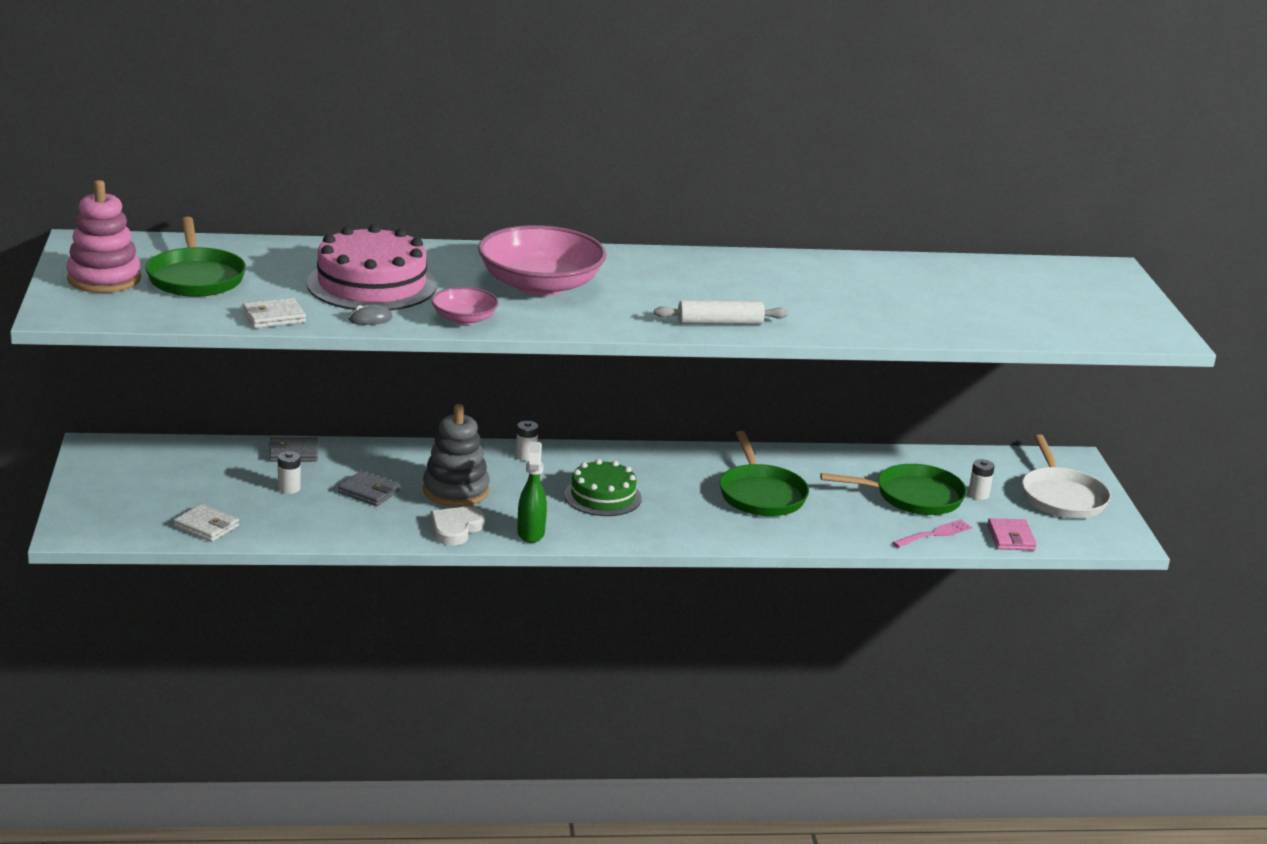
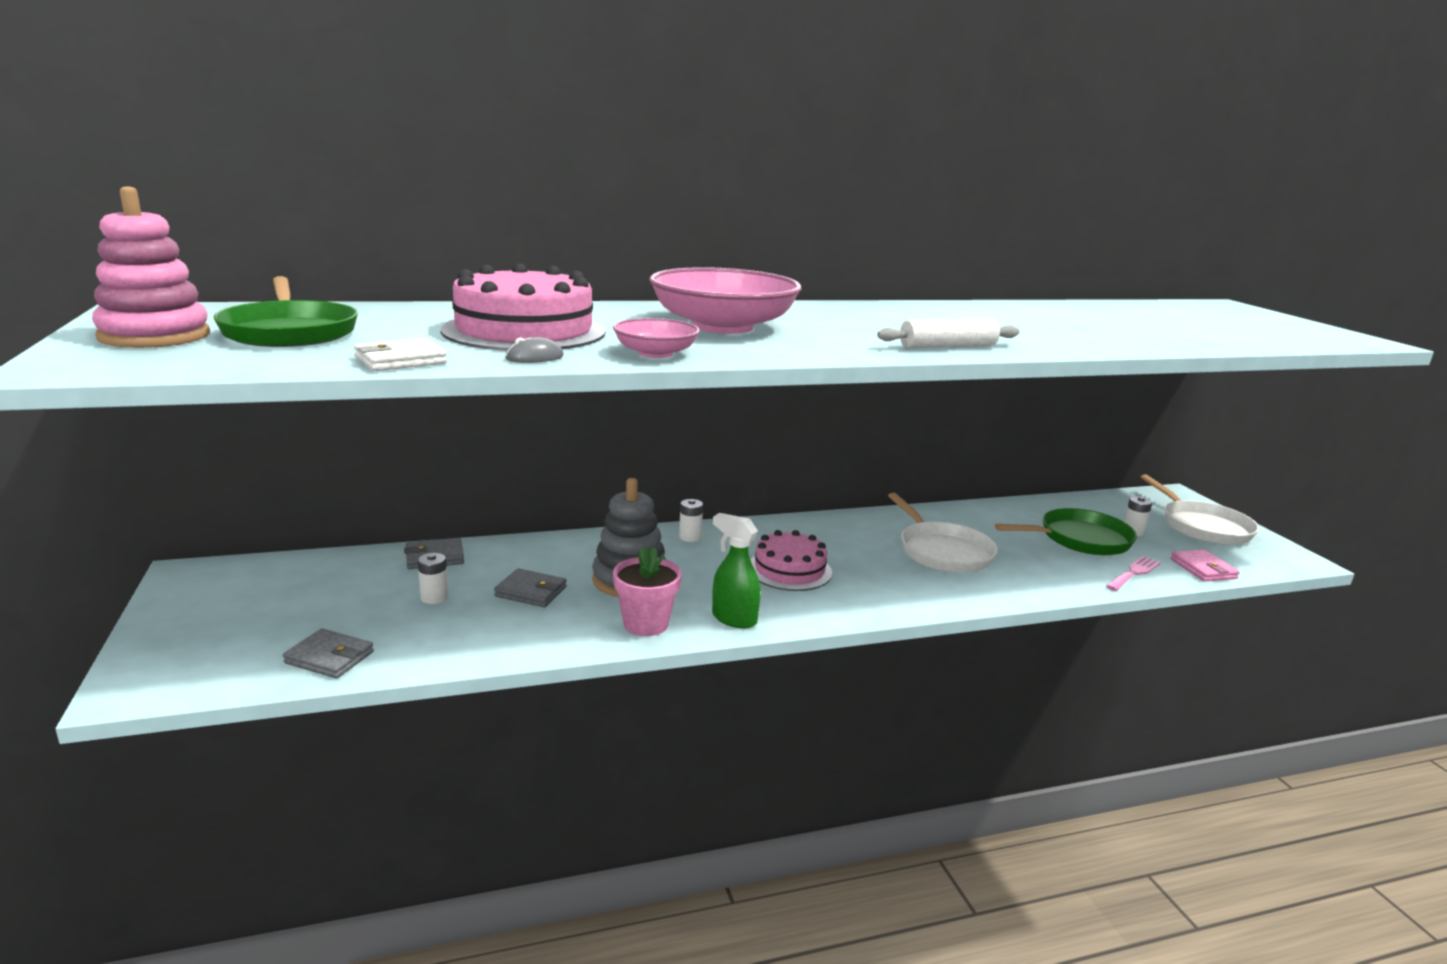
camera: 10 degrees left, 5 degrees down
(206, 526) = (329, 657): white wallet -> grey wallet
(455, 529) = (646, 624): white heart -> pink flower pot
(531, 533) = (733, 619): green spray bottle -> green spray bottle turned 45 degrees counterclockwise
(602, 496) = (789, 570): green cake -> pink cake
(761, 494) = (942, 551): green pan -> white pan

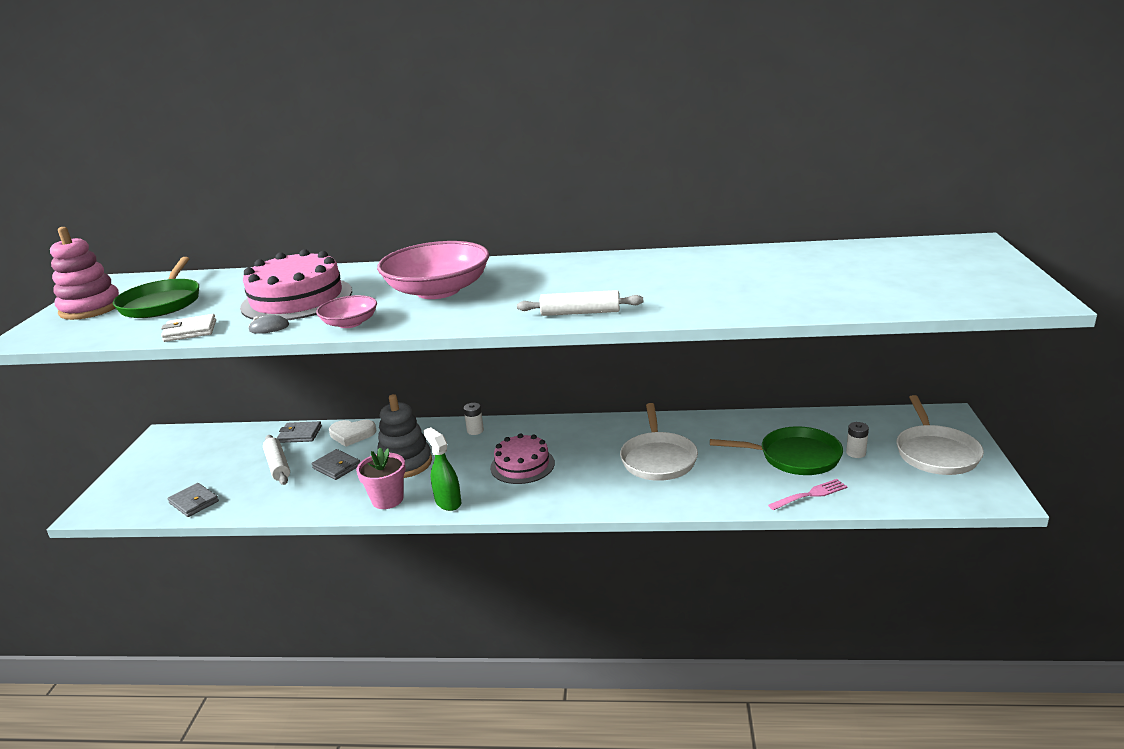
camera: 25 degrees right, 5 degrees up
(434, 597) = (278, 465): white battery -> white rolling pin
(517, 552) = (352, 434): none -> white heart
(1203, 569) = (884, 497): pink wallet -> none

